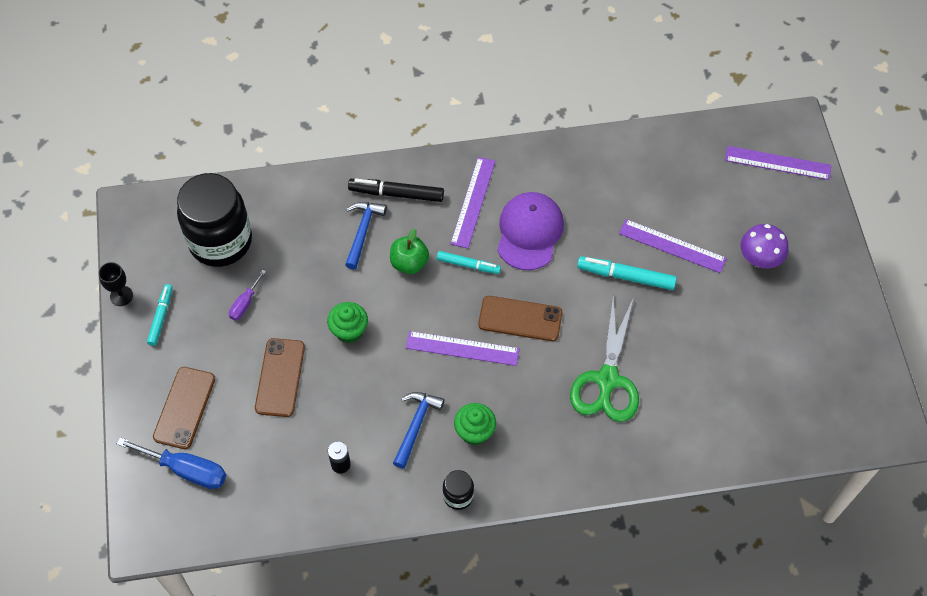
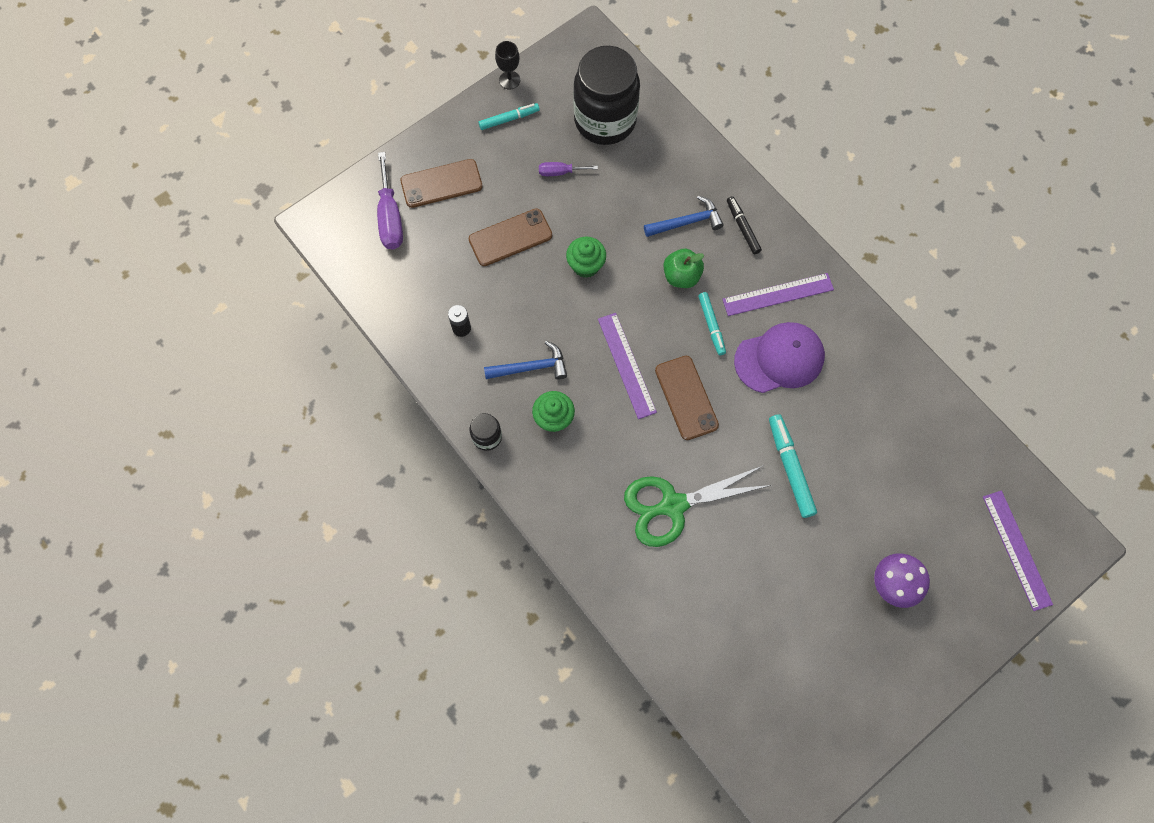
camera: 60 degrees right, 10 degrees up
(186, 470) = (390, 217): blue screwdriver -> purple screwdriver
(396, 194) = (742, 227): black marker -> black marker, size x0.66
(672, 246) = (851, 493): purple ruler -> none

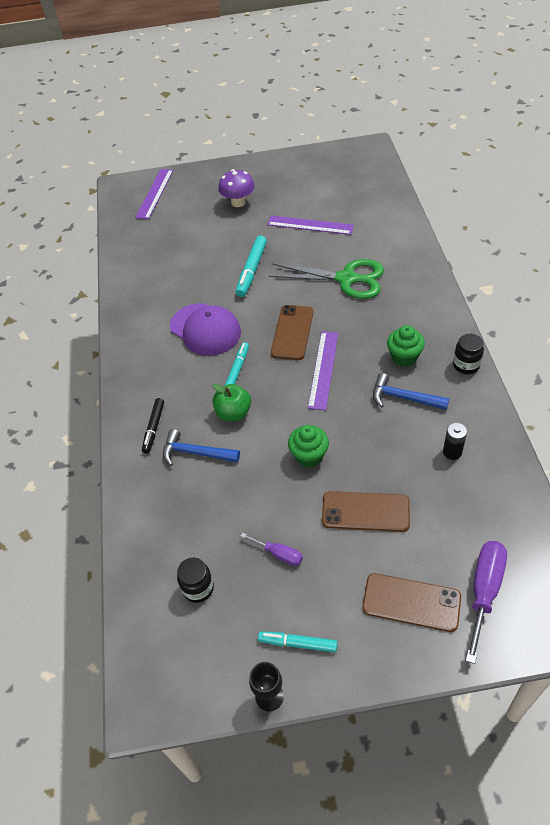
camera: 145 degrees left, 20 degrees down
(605, 120) = (198, 588): black jar -> black jar, size x0.43
(778, 294) = (170, 369): purple ruler -> purple ruler (310, 225)
(779, 359) = (205, 329): purple cap -> purple cap turned 150 degrees counterclockwise

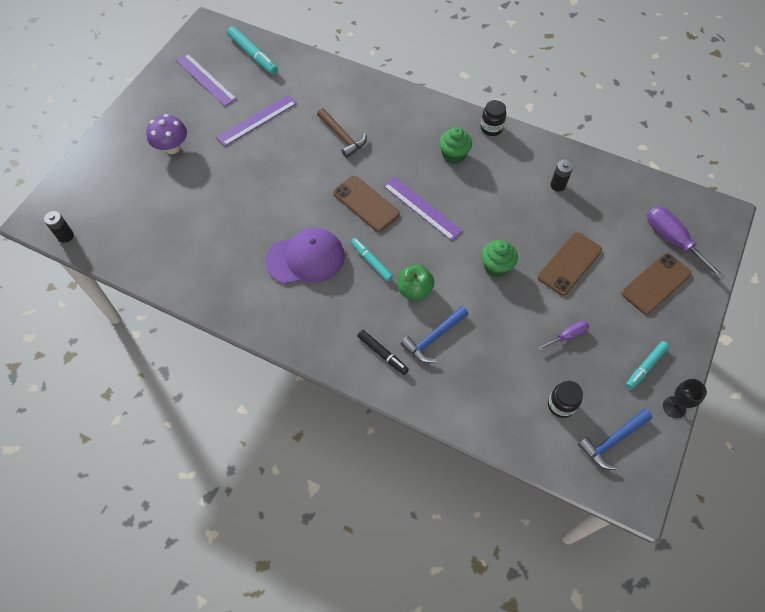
camera: 60 degrees left, 10 degrees up
(117, 205) = (65, 236): none -> black battery
(155, 193) = (84, 199): purple ruler -> purple ruler (206, 79)
(251, 270) = (269, 188): turquoise marker -> turquoise marker (253, 55)
(346, 279) = (342, 137): green scissors -> brown hammer
(404, 398) = (490, 180): blue hammer -> blue hammer (612, 441)

